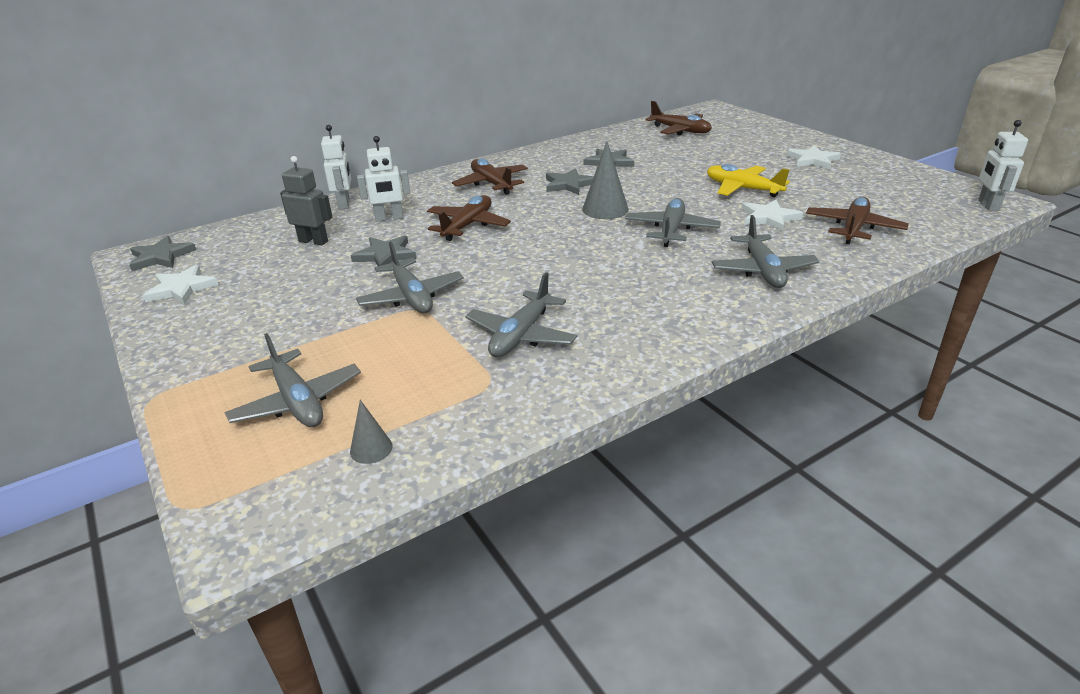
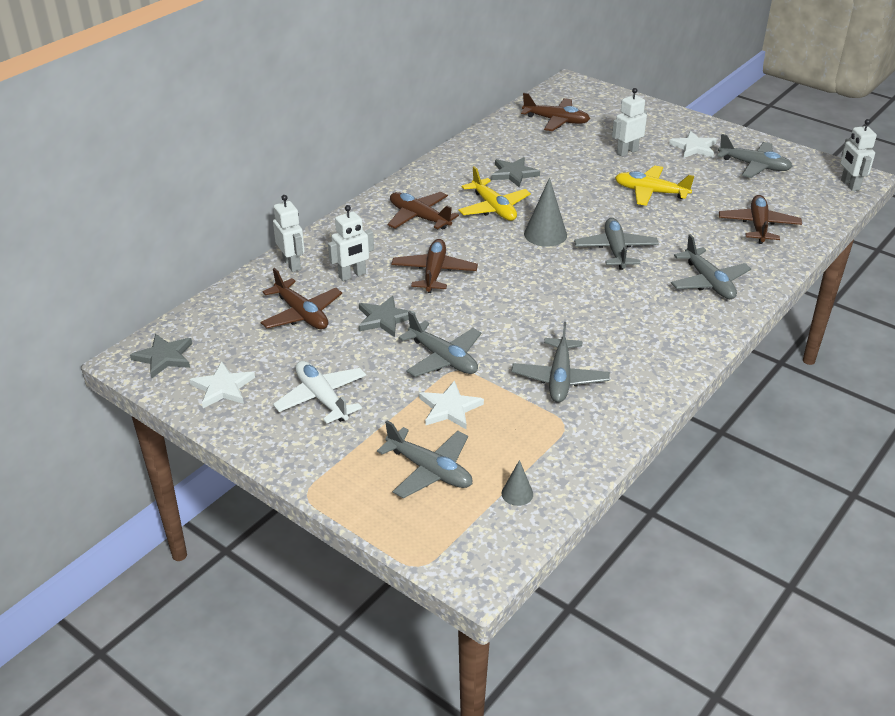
camera: 20 degrees left, 5 degrees up
(260, 312) = (322, 398): none -> white plane
(313, 241) = (301, 314): grey robot -> brown plane
(569, 184) = (493, 208): grey star -> yellow plane
(737, 157) = (627, 152): none -> white robot
(768, 218) = (688, 224): white star -> white star (449, 408)
(874, 179) = (754, 166): none -> grey plane

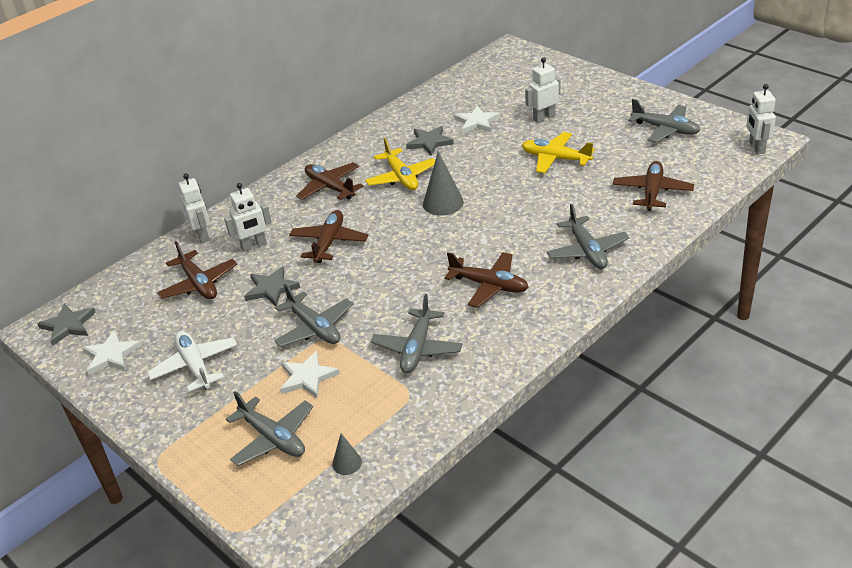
camera: 10 degrees right, 0 degrees up
(556, 121) = (484, 87): brown plane -> brown plane (489, 286)
(615, 250) = (505, 219): grey plane -> none
(694, 147) = (610, 111): white star -> white star (477, 122)

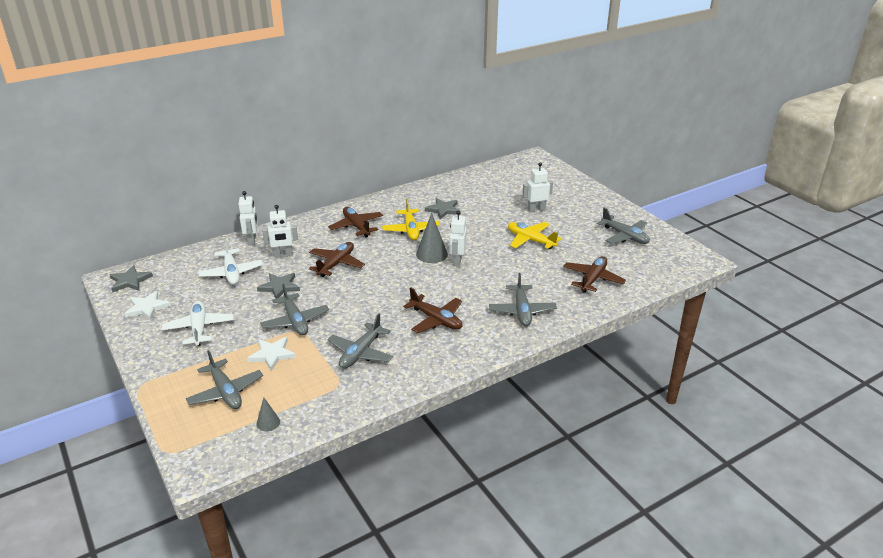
camera: 10 degrees right, 5 degrees down
(198, 284) = (231, 273): brown plane -> white plane
(477, 122) = (485, 203): white star -> none
(756, 148) = (690, 264): white robot -> white robot (457, 261)

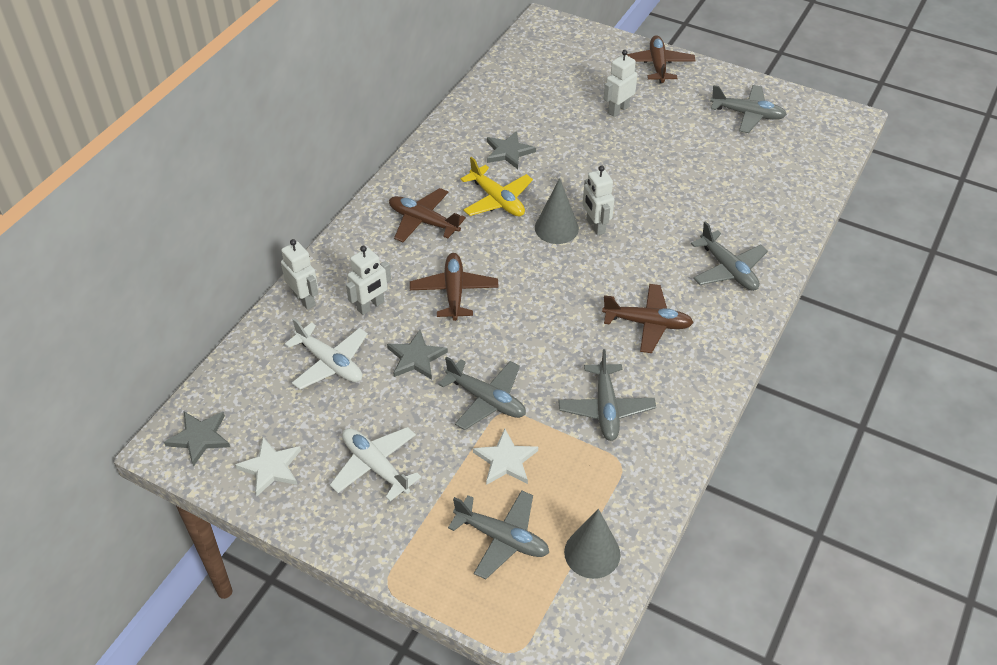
camera: 30 degrees left, 15 degrees up
(268, 422) = (592, 553): grey cone -> grey cone, size x1.81
(530, 240) = (651, 161): yellow plane -> none
(593, 279) = (764, 192): brown plane -> brown plane (658, 65)

